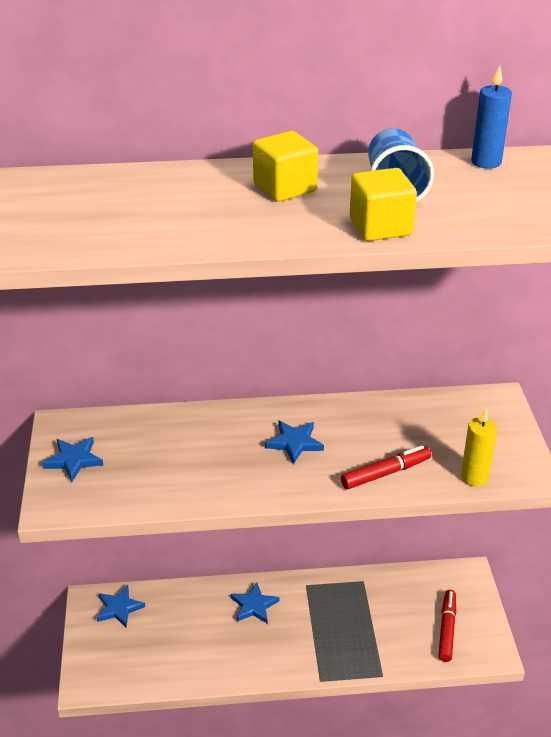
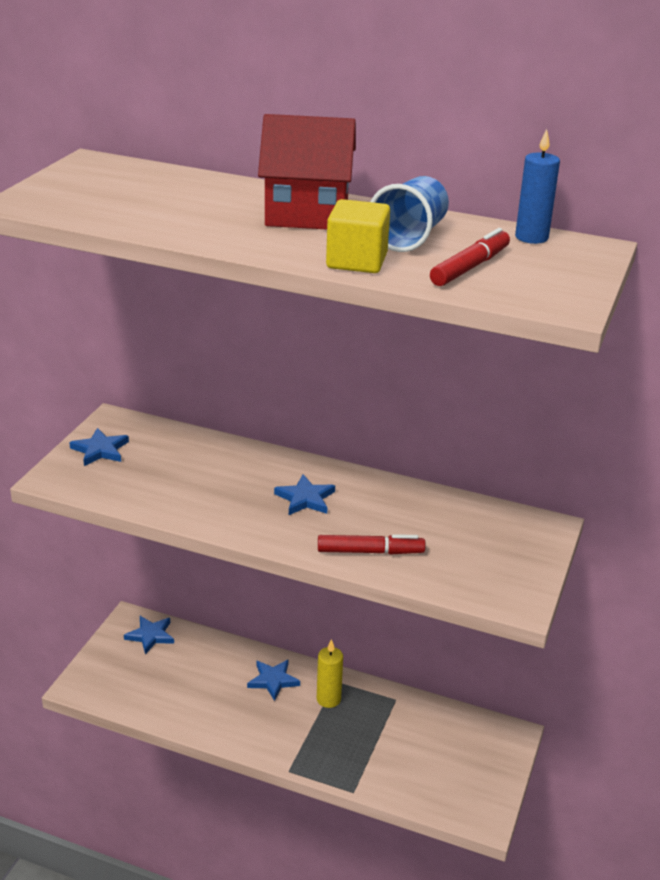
camera: 25 degrees right, 5 degrees down
(285, 188) = (307, 214): yellow cube -> red house
(447, 629) = (450, 777): red marker -> red marker (470, 267)
(474, 477) = (457, 585): yellow candle -> yellow candle (328, 699)

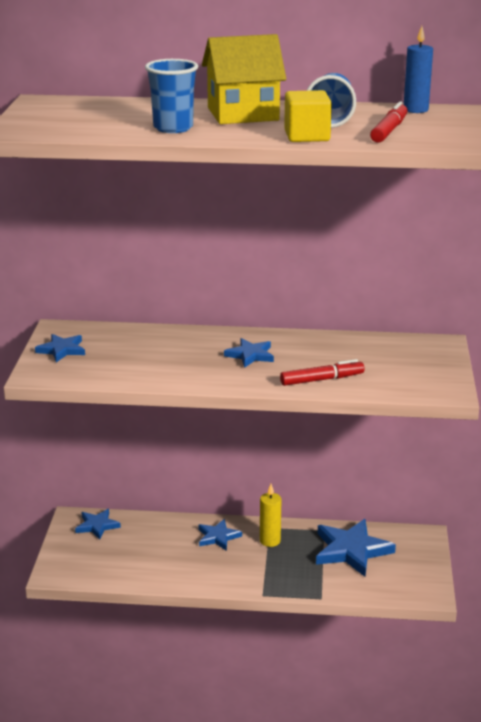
camera: 15 degrees left, 5 degrees down
(205, 224) = (173, 128): none -> blue cup
(307, 214) = (243, 114): red house -> yellow house
(416, 734) = (351, 550): none -> blue star

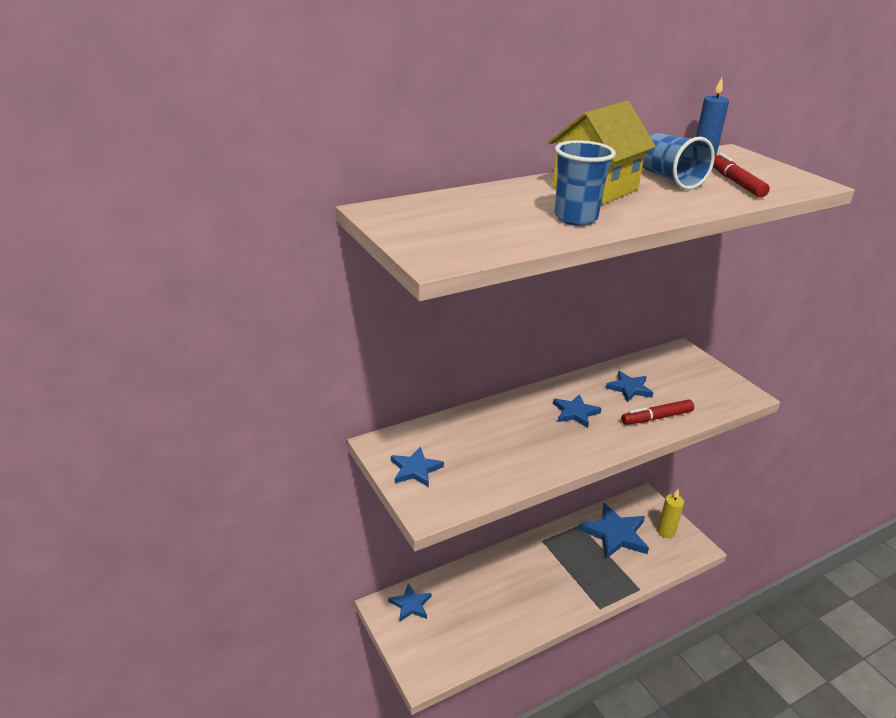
camera: 35 degrees left, 5 degrees up
(218, 537) = (515, 568): blue star -> blue star (629, 388)
(270, 541) = (554, 553): yellow candle -> yellow candle (666, 532)
(307, 136) = (696, 202): yellow cube -> none
(322, 380) = (656, 417): red marker -> red marker turned 150 degrees counterclockwise

